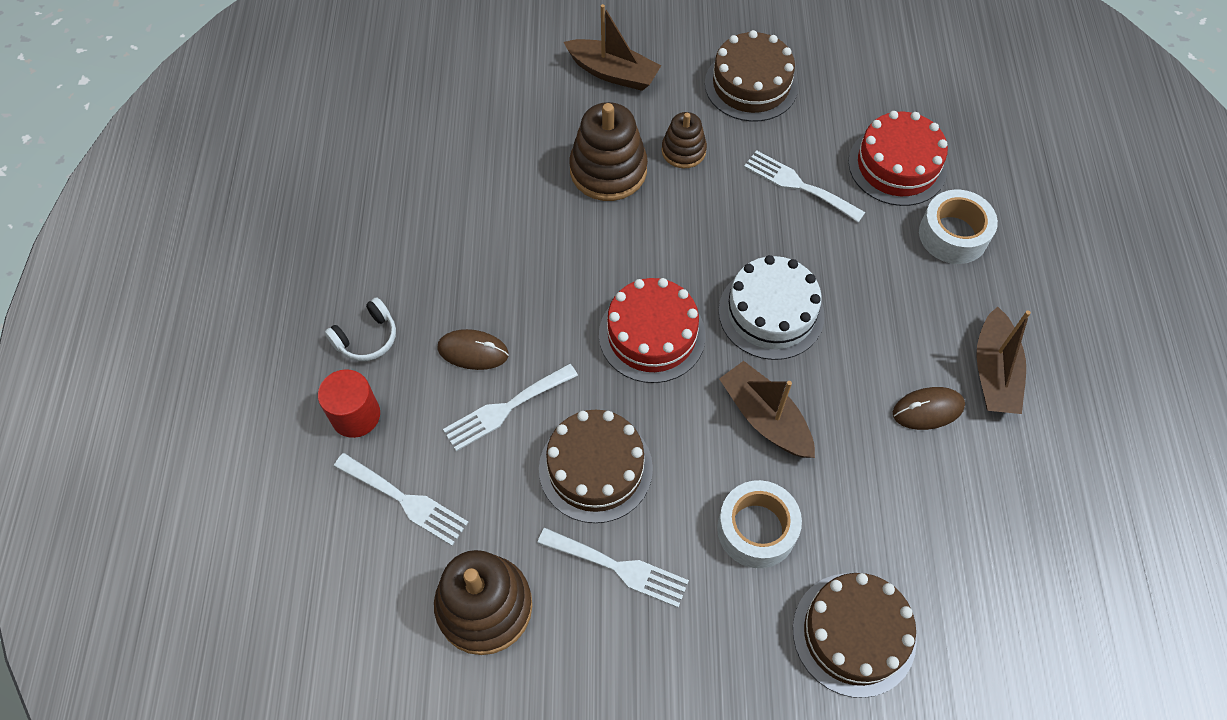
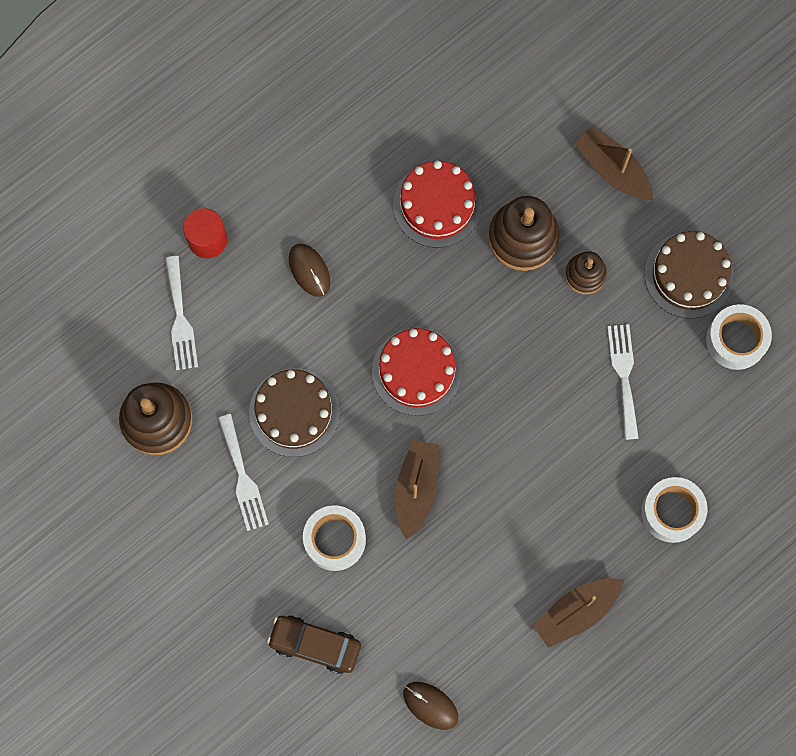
camera: 50 degrees right, 15 degrees up
(367, 338) = (263, 197): white headphones -> none
(505, 409) = (287, 325): white fork -> none
(613, 73) = (612, 170): brown boat -> brown boat turned 150 degrees clockwise
(771, 313) = (499, 435): white cake -> none
(835, 92) = (736, 340): none -> white tape
(854, 634) = (315, 645): brown cake -> brown car
(897, 165) = (702, 432): red cake -> red cake (437, 205)
(928, 410) = (510, 587): brown mouse -> brown mouse (430, 705)

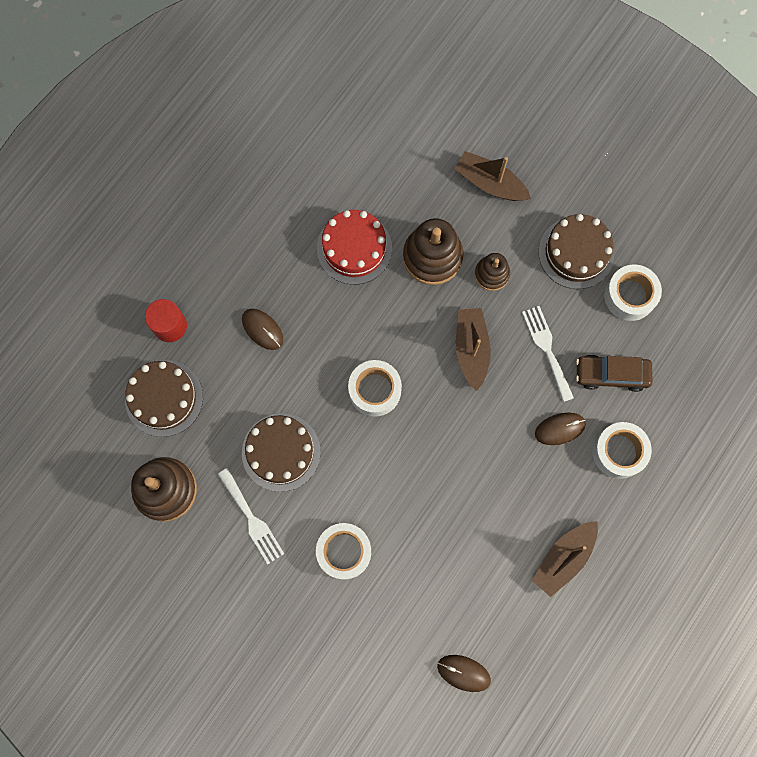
camera: 15 degrees left, 0 degrees up
(180, 318) = (164, 398): white fork -> brown cake
(315, 645) = (351, 647): brown car -> brown car (611, 374)
(416, 371) = (375, 390): red cake -> white tape
(416, 489) = (401, 489): brown boat -> brown boat (471, 349)
(613, 468) = (559, 429): none -> brown mouse

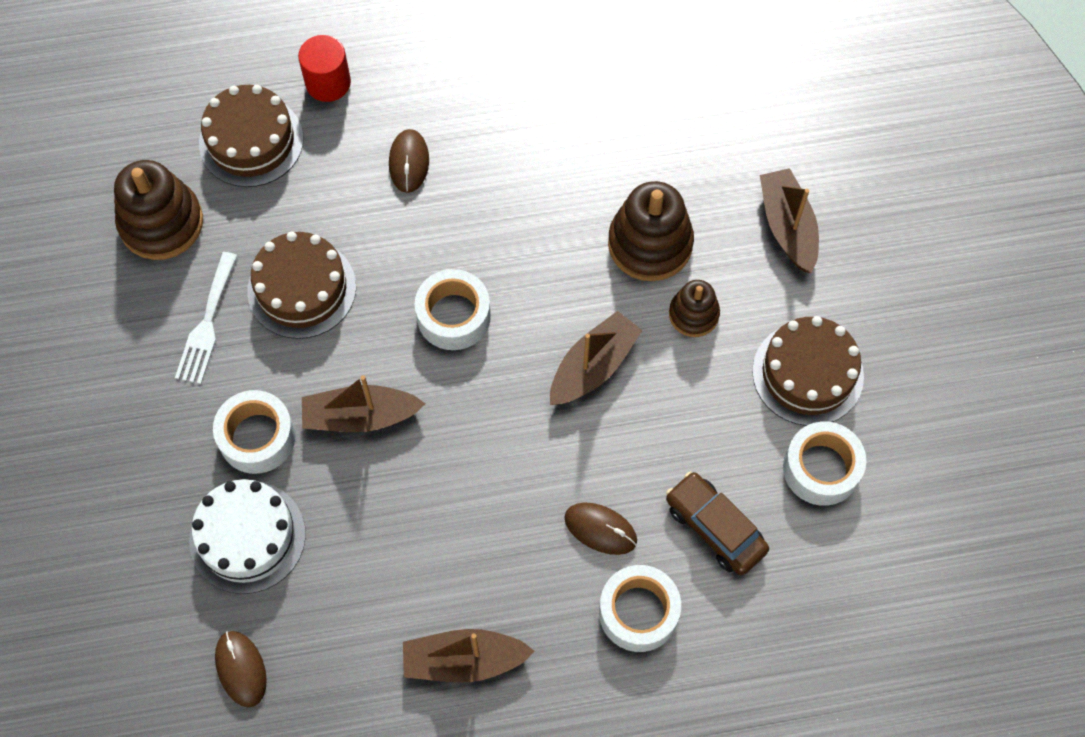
camera: 45 degrees right, 10 degrees down
(354, 248) = (579, 167): red cake -> none
(384, 489) = (360, 416): none -> brown boat
(395, 606) = (247, 537): none -> white cake
(547, 349) = (672, 439): white fork -> none

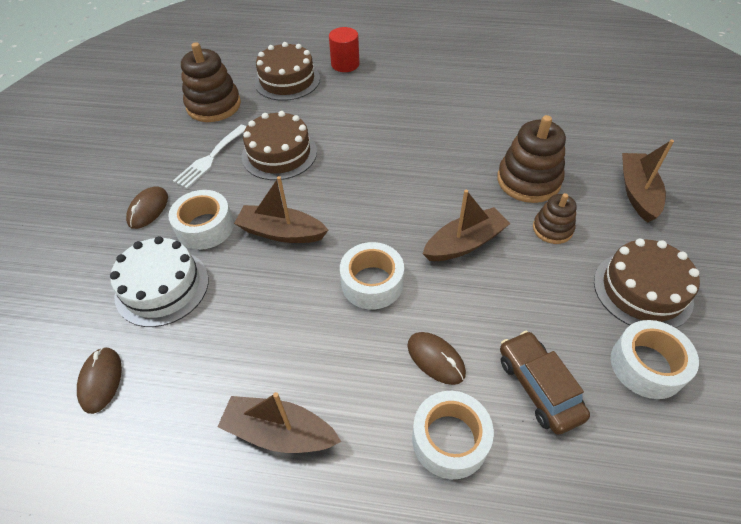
camera: 20 degrees right, 15 degrees down
(409, 162) = (377, 107): brown mouse -> brown mouse (148, 209)
(453, 316) = (373, 190): white tape -> white tape (372, 283)

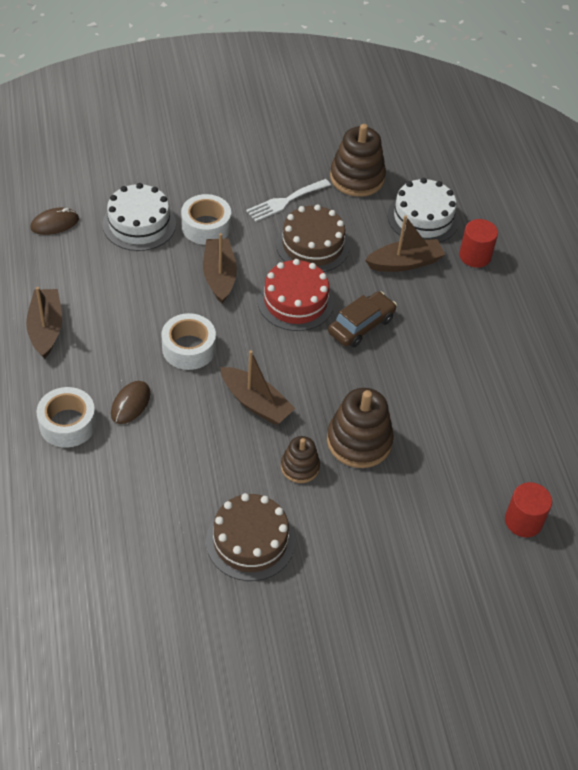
camera: 65 degrees right, 0 degrees up
(148, 209) = (211, 185): brown mouse -> none
(210, 158) = (285, 201): white fork -> white fork turned 45 degrees counterclockwise
(287, 80) = (423, 218): brown cake -> white cake
(344, 182) = (295, 301): none -> red cake
(538, 387) = (126, 472): brown car -> brown car (361, 326)
(625, 109) = (523, 521): none -> red cylinder
(637, 192) = (381, 535): brown boat -> brown boat (404, 263)
(647, 365) = (169, 545): white tape -> none

